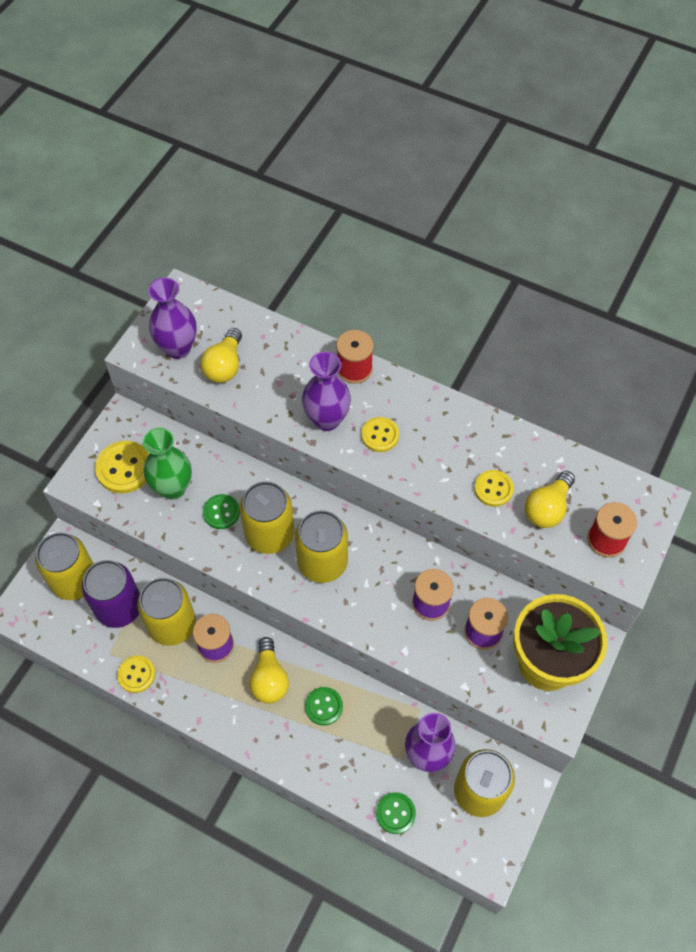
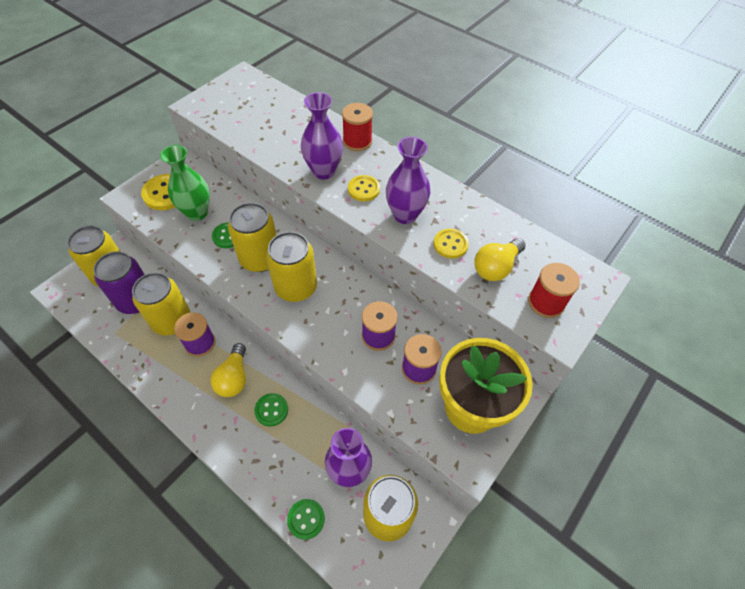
camera: 10 degrees right, 5 degrees down
(136, 674) = (129, 353): yellow button -> none
(178, 348) = (225, 107): purple vase -> purple vase (405, 215)
(224, 365) = (256, 124): yellow light bulb -> none

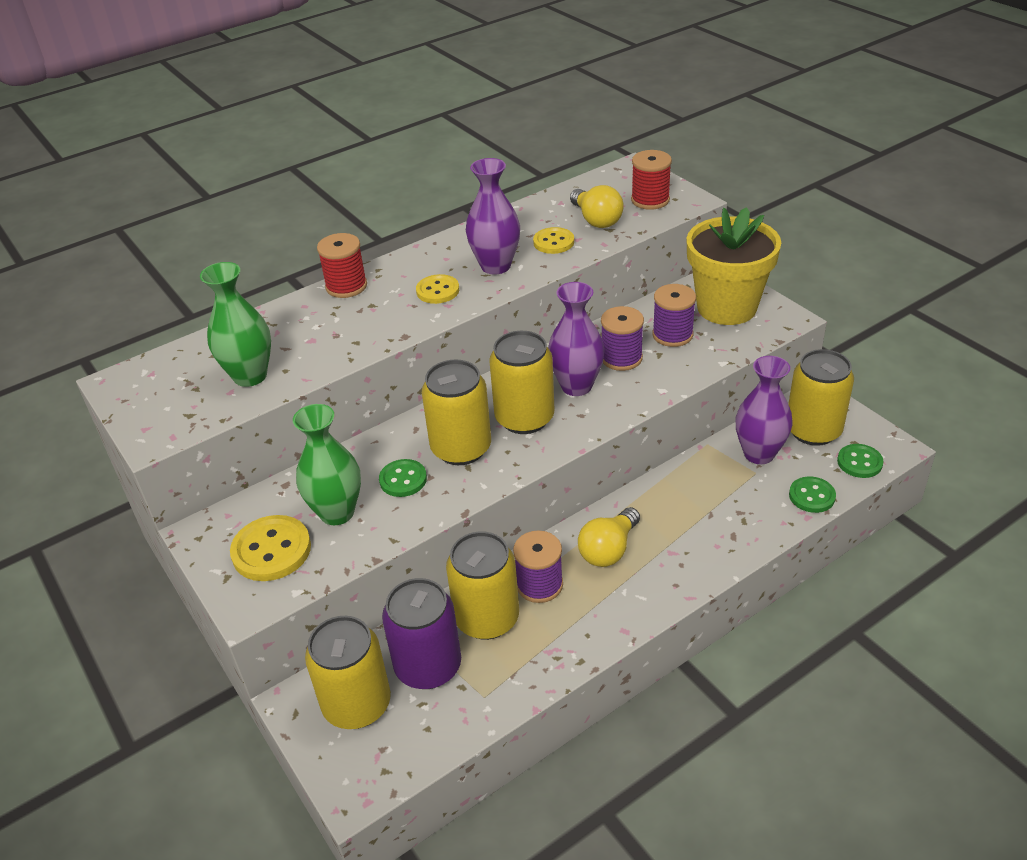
camera: 70 degrees left, 15 degrees down
(234, 378) = (608, 549): yellow light bulb -> yellow light bulb turned 105 degrees clockwise
(253, 125) = (250, 376): none -> green vase
(271, 410) = (666, 514): green button -> green button (859, 462)
(323, 171) = (387, 319): purple vase -> purple vase (576, 386)

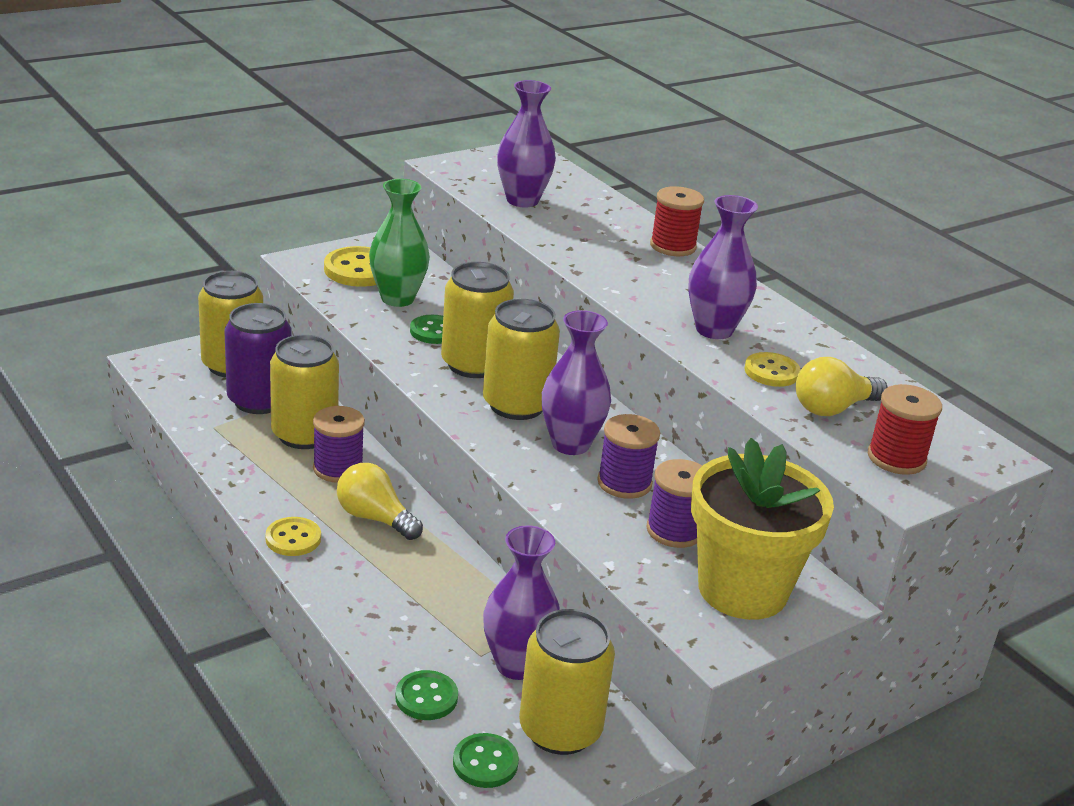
camera: 85 degrees right, 10 degrees down
(250, 376) = (522, 200): green vase -> purple vase
(438, 291) = (661, 293): yellow button -> yellow button (293, 538)

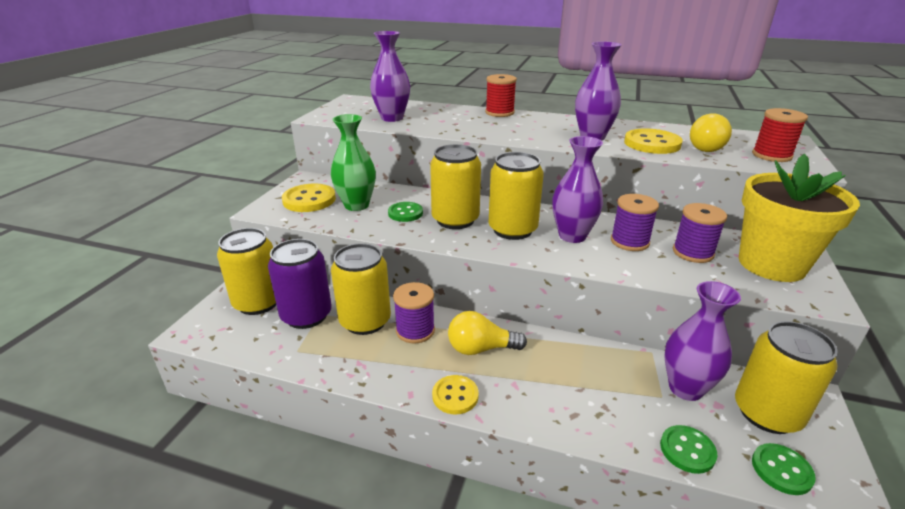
camera: 35 degrees left, 0 degrees up
(771, 372) = (652, 144): yellow button -> yellow button, size x1.56

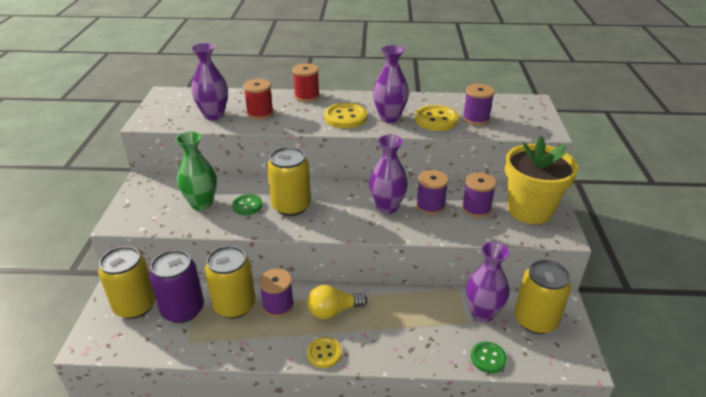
camera: 15 degrees left, 5 degrees up
(309, 200) = (156, 204): yellow button -> yellow button (345, 117)
(512, 230) = (340, 209): yellow can -> none
(705, 147) = (476, 119): yellow light bulb -> purple spool
(771, 155) = (522, 121): red spool -> red spool (260, 113)
(781, 470) = (545, 358): green button -> none

